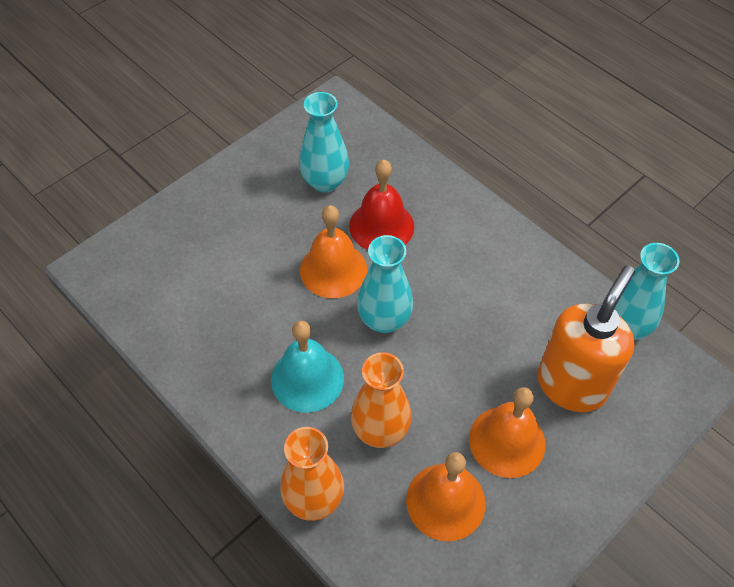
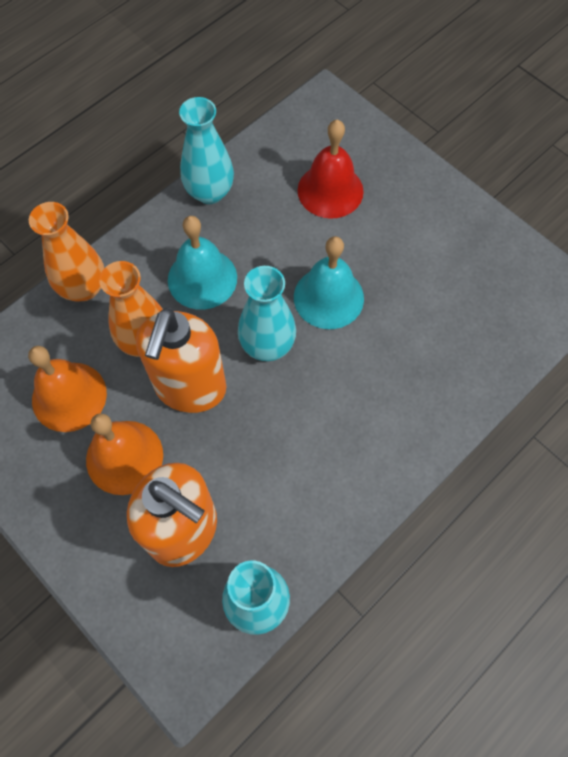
camera: 90 degrees right, 10 degrees up
(325, 182) = (446, 286): turquoise vase -> turquoise vase (210, 192)
(333, 269) = (328, 297): orange bell -> turquoise bell
(381, 226) = (388, 343): red bell -> red bell (330, 190)
(431, 385) = (190, 388): none -> orange soap dispenser

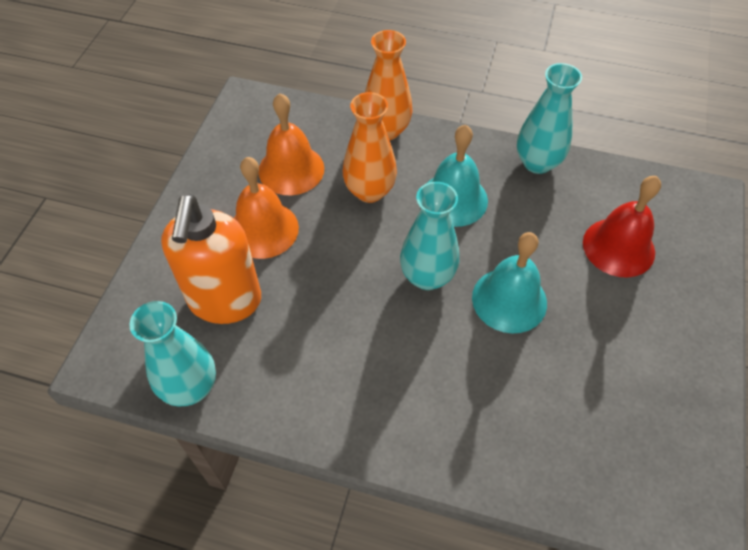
camera: 60 degrees right, 10 degrees down
(190, 388) = (350, 242): orange soap dispenser -> none

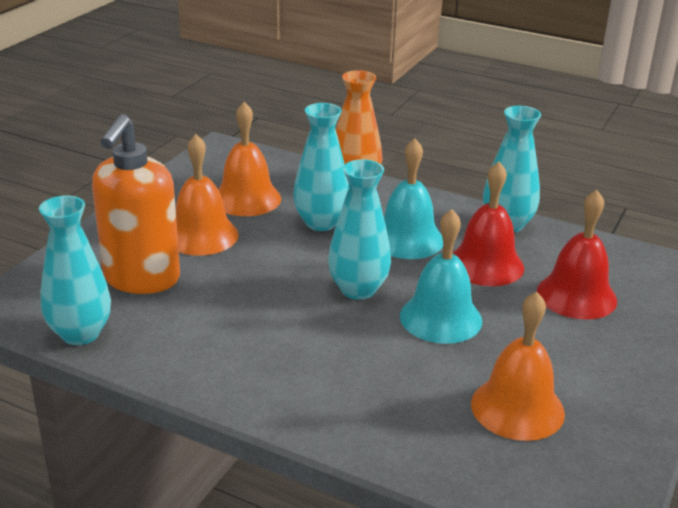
camera: 10 degrees right, 25 degrees down
(369, 191) = (321, 223): orange vase -> turquoise vase
(531, 221) = (485, 264): none -> red bell
(601, 402) = (517, 408): none -> orange bell

